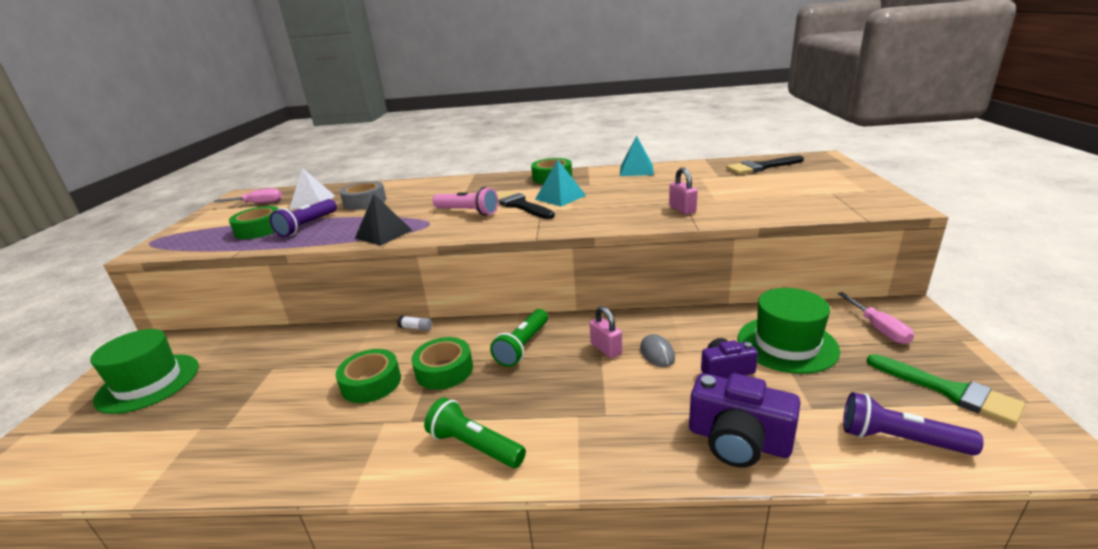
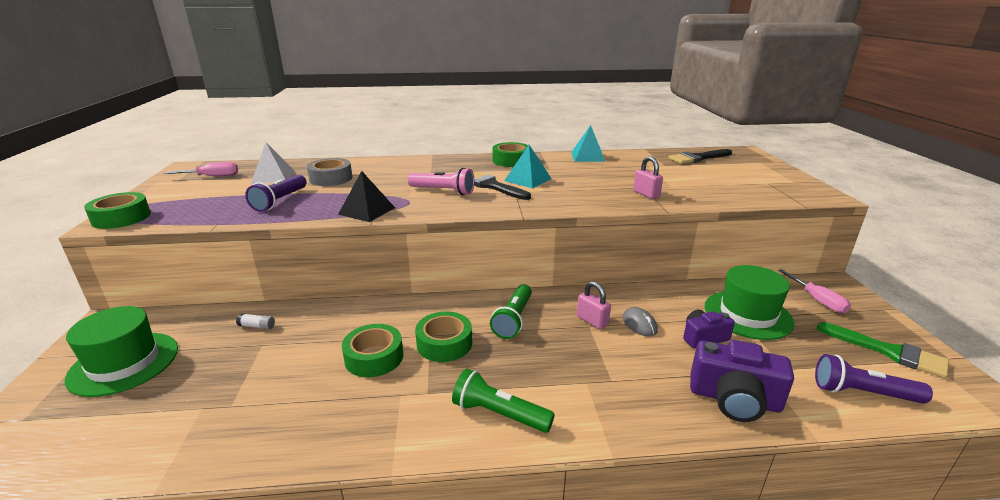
camera: 10 degrees left, 0 degrees up
(260, 229) = (228, 203): green tape -> green tape (121, 218)
(416, 328) = (401, 303): white glue stick -> white glue stick (257, 326)

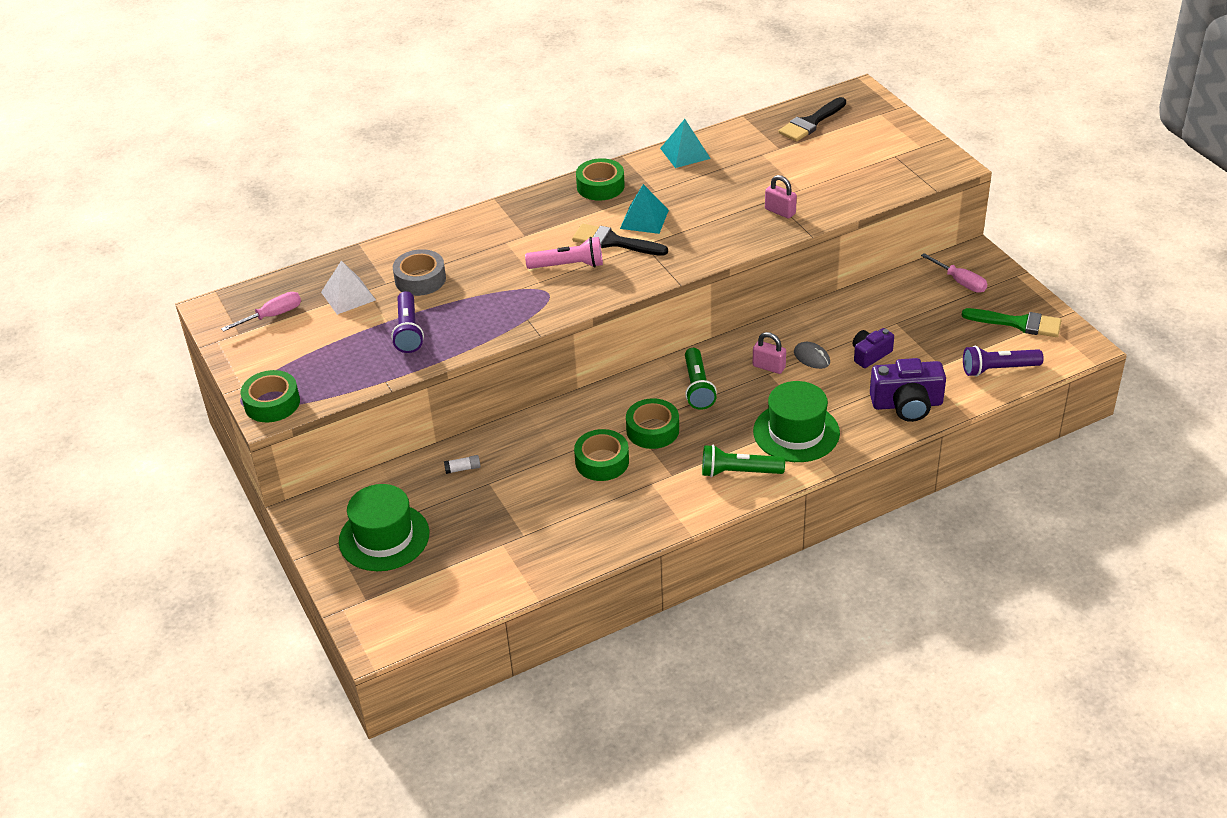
camera: 20 degrees left, 15 degrees up
(366, 211) = (517, 319): black pyramid -> none
(747, 314) = (902, 317): green hat -> green hat (796, 432)

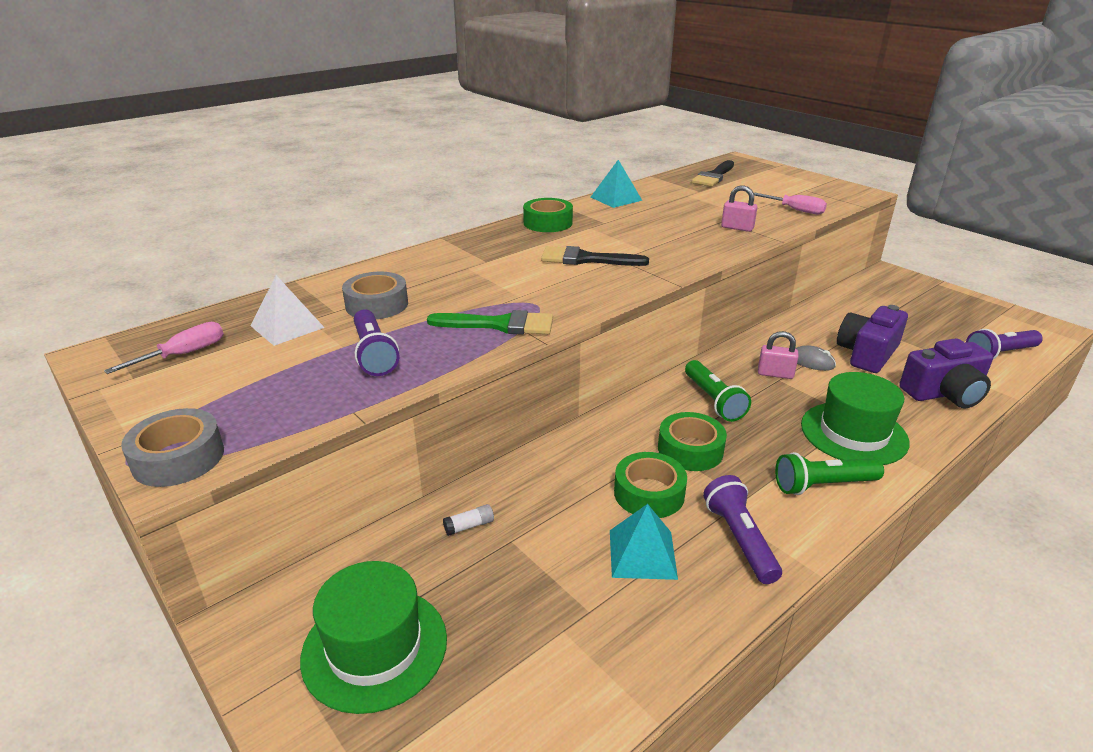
camera: 15 degrees left, 10 degrees down
(272, 403) = (178, 458): green tape -> grey tape
(568, 265) = (547, 280): pink flashlight -> none
(644, 219) = (607, 241): turquoise pyramid -> turquoise pyramid (642, 554)
(649, 503) = (739, 539): none -> purple flashlight
(870, 355) = (867, 354): purple camera -> purple camera, size x1.64
(960, 282) = (894, 292): pink screwdriver -> pink screwdriver (795, 210)
(1018, 323) = (977, 317): green brush -> green brush (499, 325)

